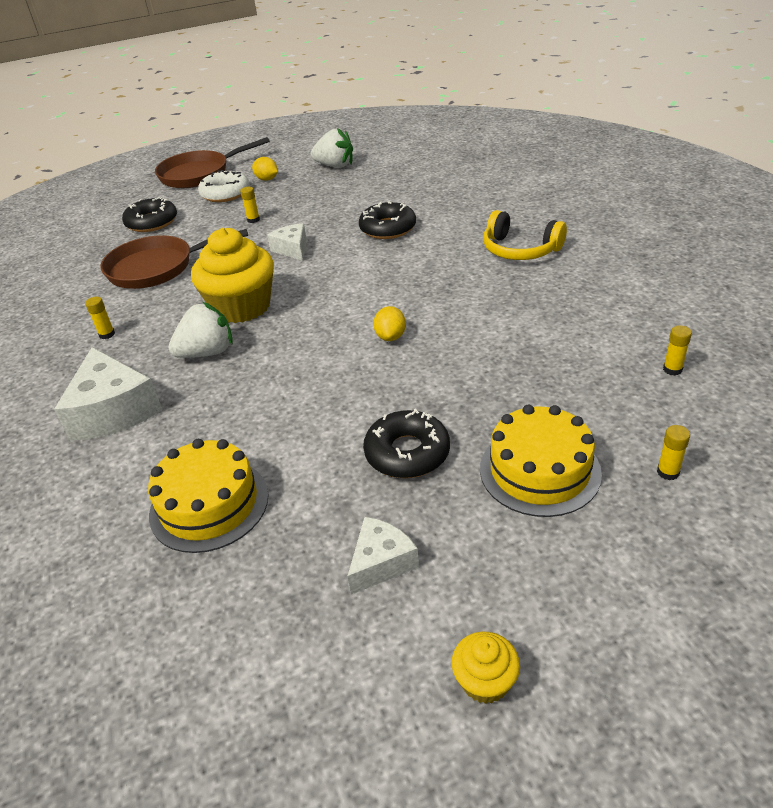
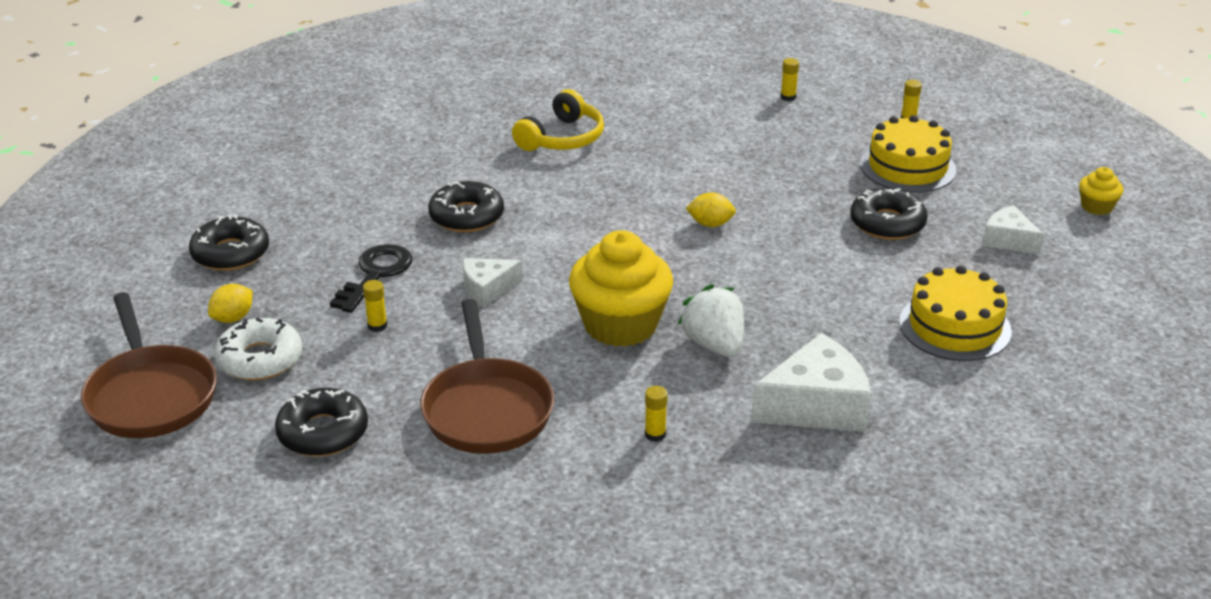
camera: 90 degrees left, 5 degrees down
(311, 210) = (376, 274): none -> black key
(335, 166) = (230, 253): white strawberry -> black donut

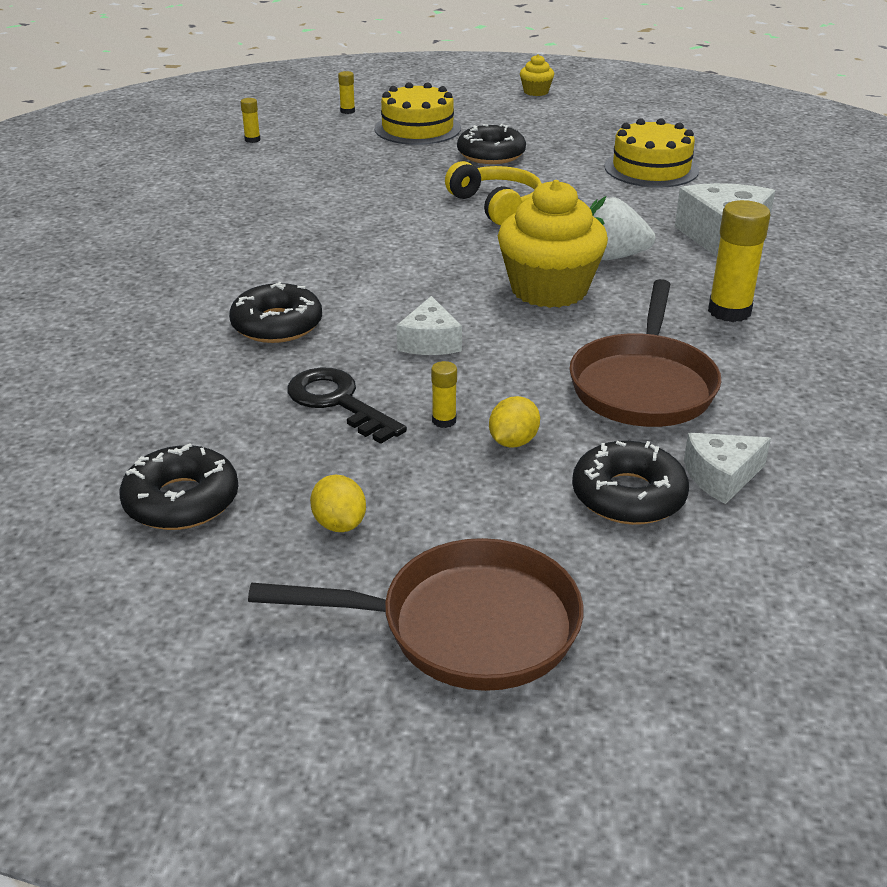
camera: 65 degrees left, 0 degrees up
(260, 359) = (449, 517): white donut -> none
(486, 409) = (643, 385): brown pan -> brown pan turned 90 degrees clockwise
(562, 138) = (187, 245): yellow headphones -> yellow headphones (496, 206)
(655, 434) = (729, 311): yellow glue stick -> yellow glue stick, size x2.03
(710, 224) = (422, 215): yellow lemon -> yellow lemon (513, 442)
(1008, 240) = (553, 125): white cheese -> white cheese (721, 477)

